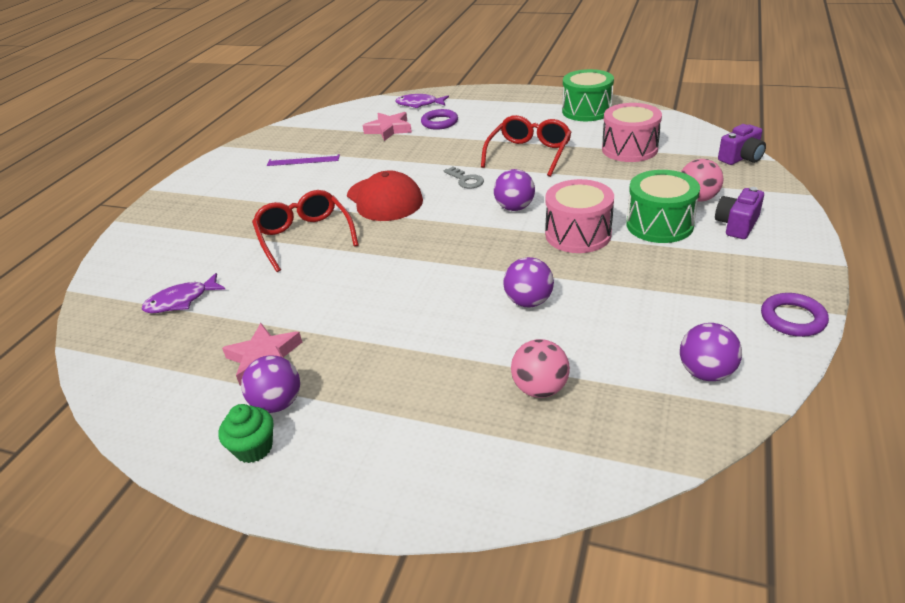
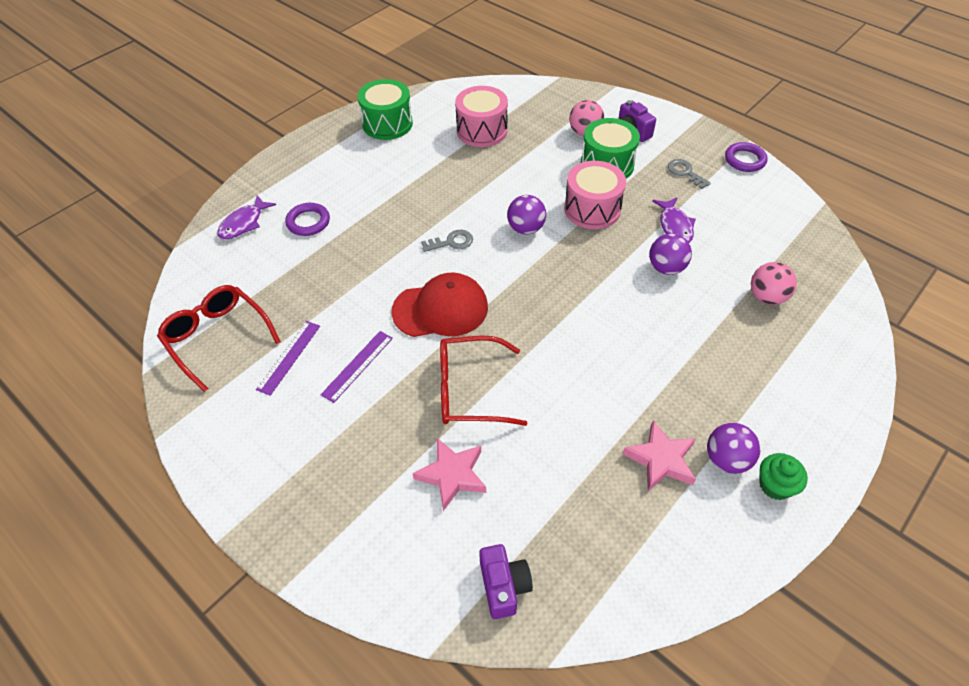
camera: 70 degrees left, 15 degrees up
(181, 301) = (528, 522): purple fish -> purple fish (675, 226)
(307, 185) = (357, 366): none -> purple ruler
(389, 129) = (283, 265): pink star -> pink star (452, 475)
(529, 153) = (436, 186): red glasses -> red glasses (217, 337)
(706, 372) = (780, 217): purple ball -> none
(708, 278) = (685, 172): none -> grey key
(741, 158) = (544, 88): purple camera -> purple camera (503, 586)

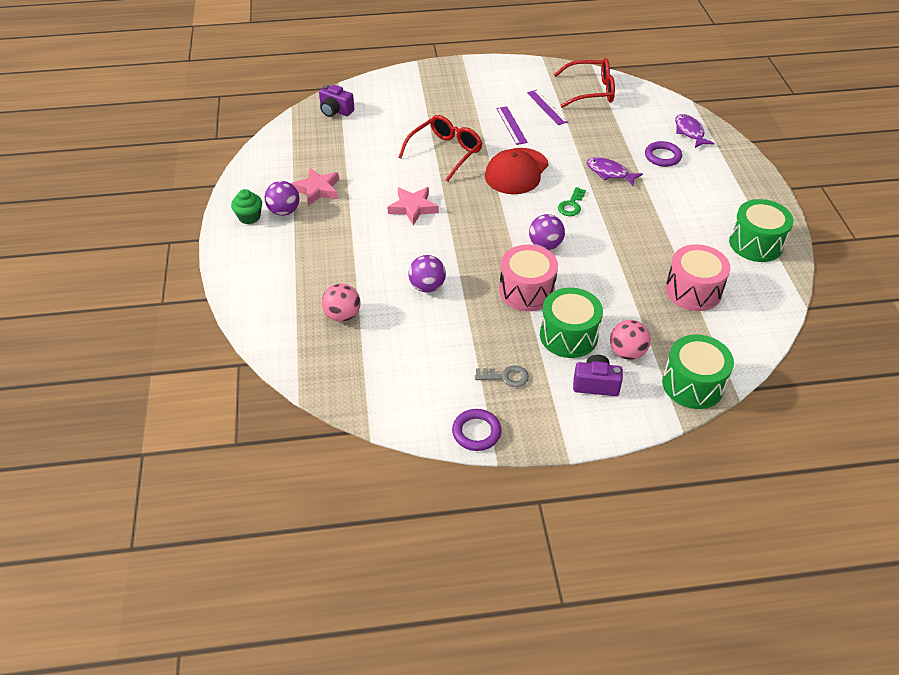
camera: 130 degrees right, 5 degrees down
(451, 242) = (571, 205): grey key -> green key
(452, 475) = (405, 123): pink star -> pink star (413, 208)
(574, 96) = (693, 384): none -> green drum
(675, 226) = (457, 322): purple fish -> purple fish (609, 173)

